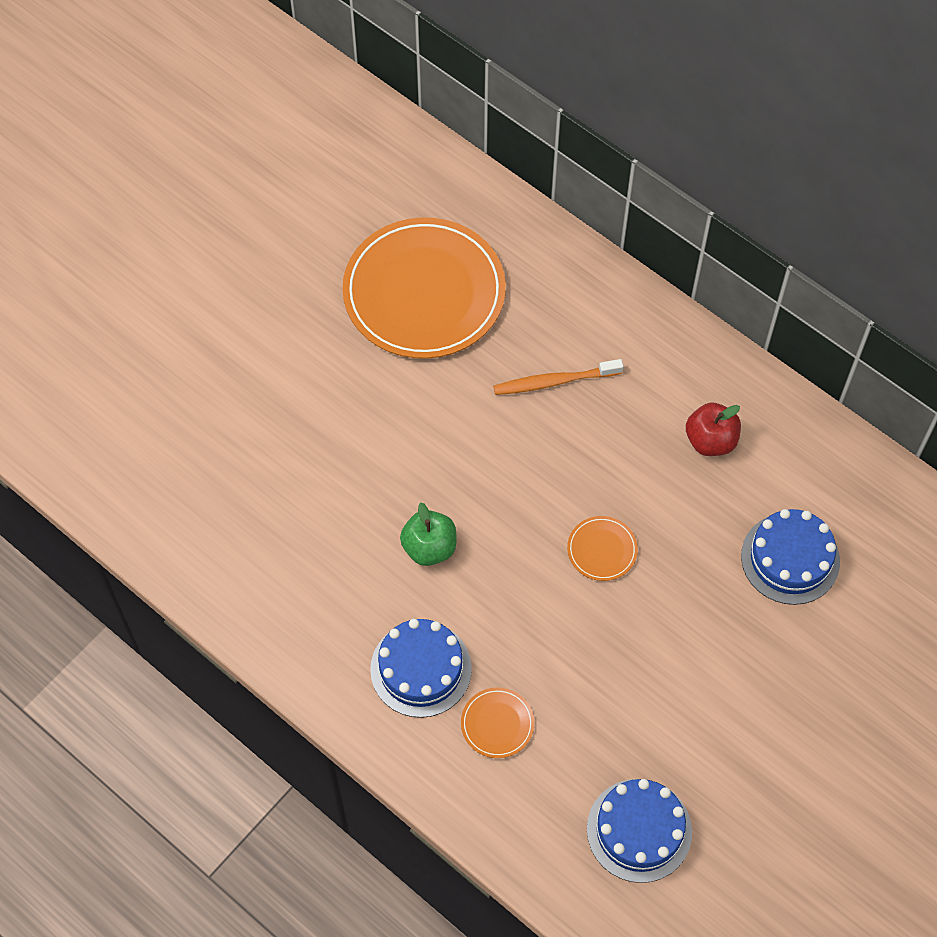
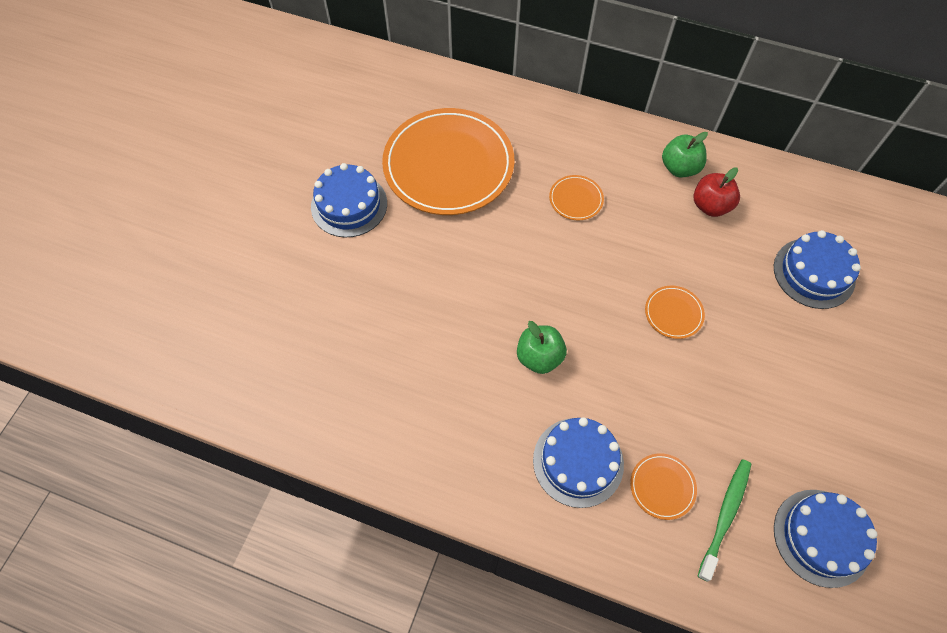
camera: 20 degrees left, 0 degrees up
(291, 305) = (349, 205): none -> blue cake
(548, 774) = (725, 516): none -> green toothbrush
(554, 381) = (576, 199): orange toothbrush -> orange plate
(697, 382) = (679, 168): none -> green apple

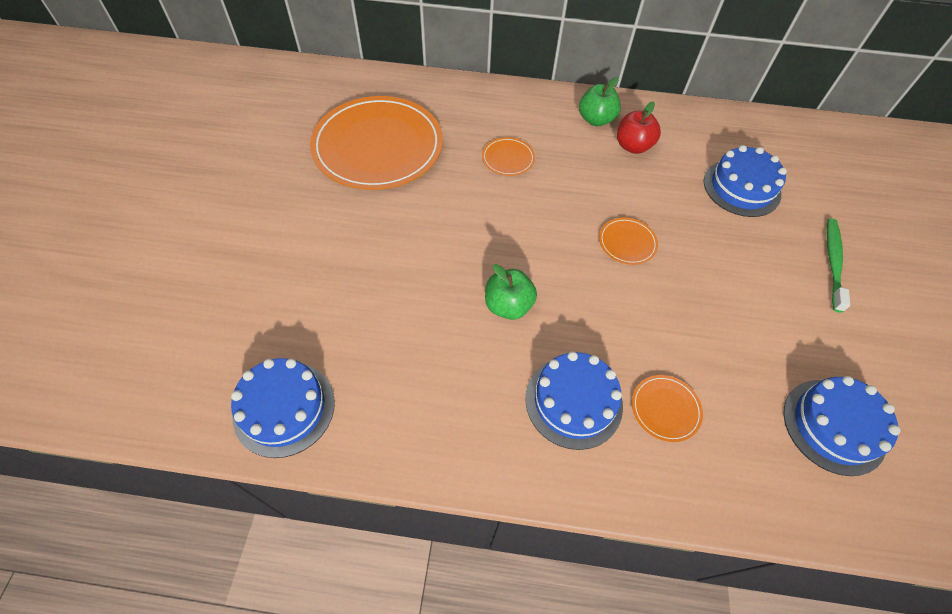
camera: 15 degrees left, 5 degrees down
(349, 205) = (282, 196): blue cake -> blue cake (284, 408)
(725, 516) = (735, 425): green toothbrush -> green toothbrush (833, 263)

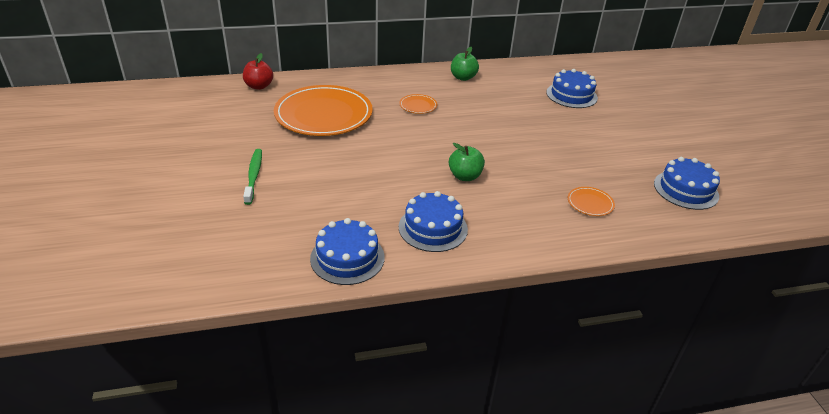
camera: 20 degrees left, 20 degrees down
(573, 401) = (534, 212): blue cake -> blue cake (433, 228)
(627, 242) = (520, 132): orange plate -> none
(633, 146) = (494, 87): red apple -> red apple (259, 86)
(833, 263) = (643, 119): green toothbrush -> green toothbrush (254, 176)

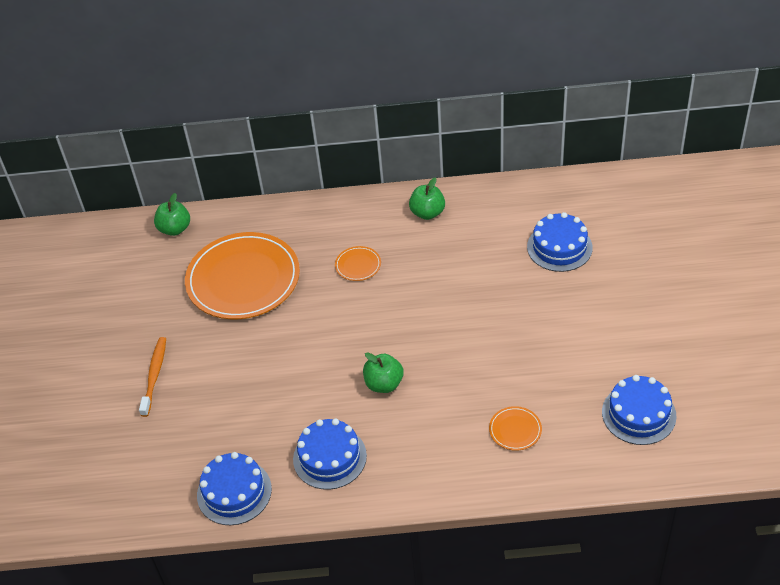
camera: 15 degrees right, 10 degrees up
(254, 176) = (154, 375): green toothbrush -> orange toothbrush
(259, 86) = (175, 229): red apple -> green apple

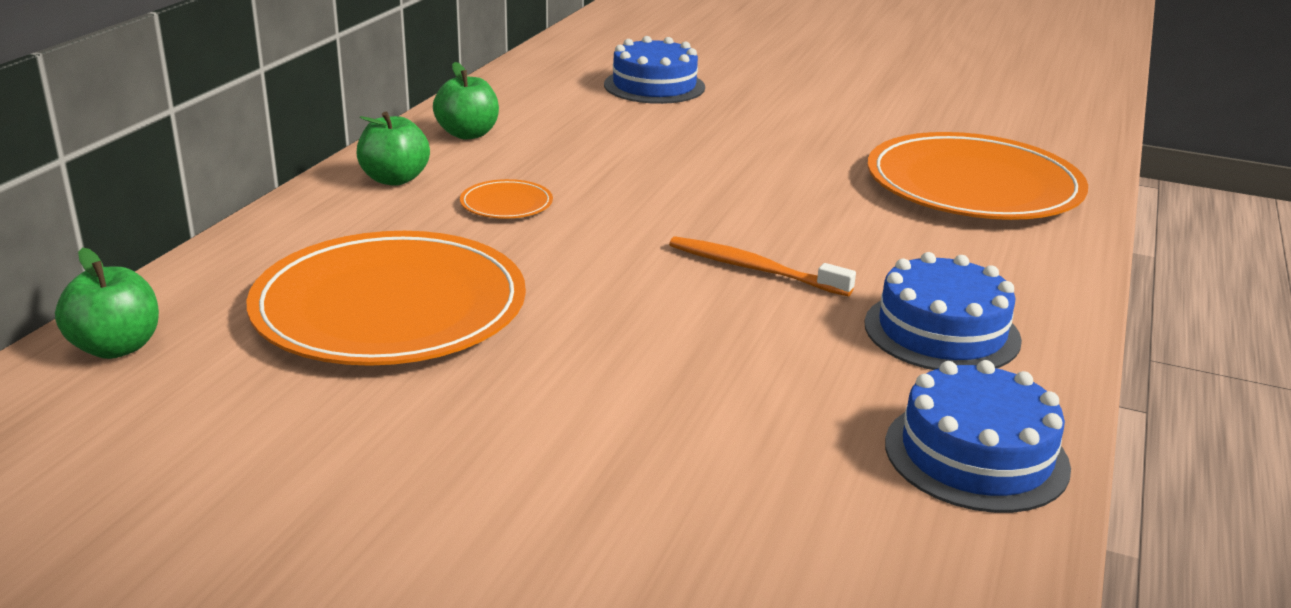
camera: 70 degrees left, 20 degrees down
(154, 375) = (540, 482): orange toothbrush -> orange toothbrush (754, 269)
(384, 384) = (804, 247): green apple -> green apple (394, 179)
(515, 430) = (973, 185): orange plate -> orange plate, size x2.47
(638, 414) = (992, 119): blue cake -> none

